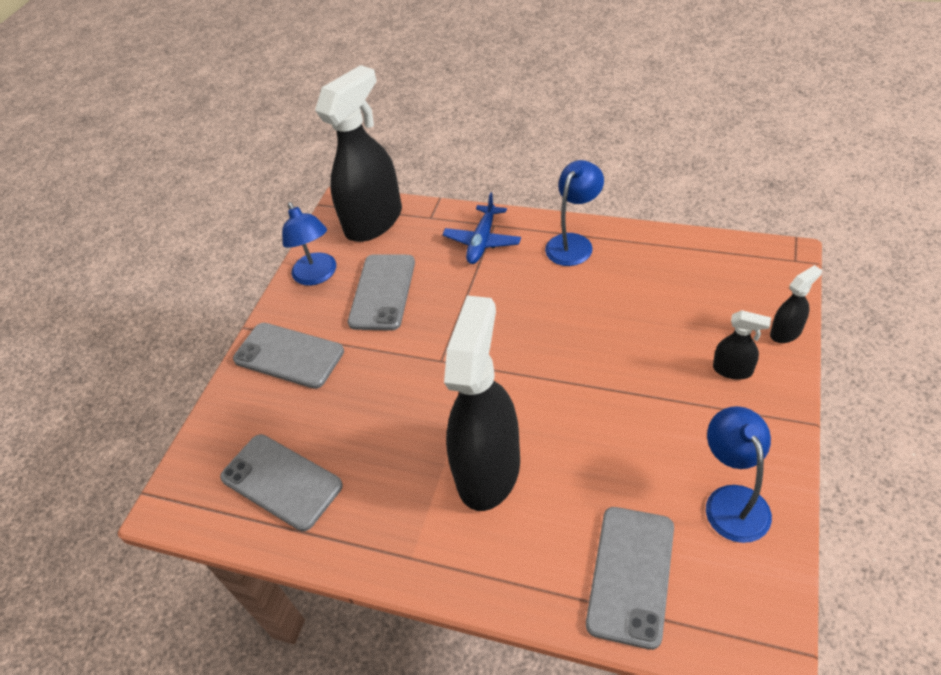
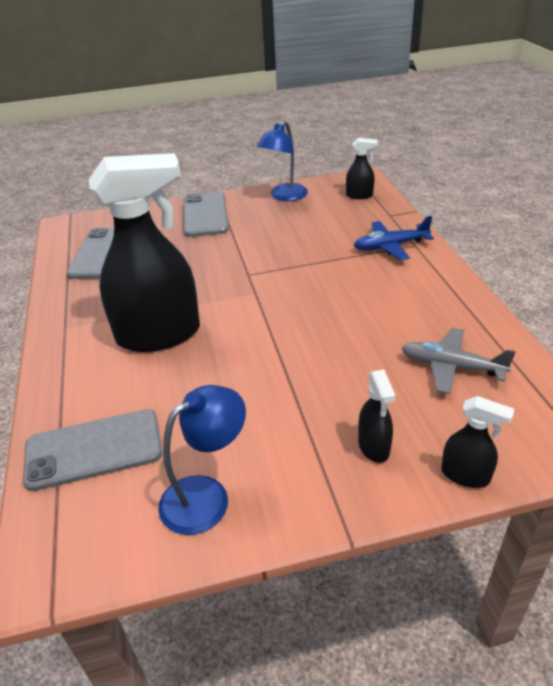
camera: 55 degrees right, 10 degrees down
(374, 221) = (359, 195): black spray bottle -> black spray bottle, size x0.43
(382, 292) = (293, 225): grey phone -> none
(573, 243) = (440, 291): blue lamp -> none
(671, 284) = (451, 367): none -> grey plane

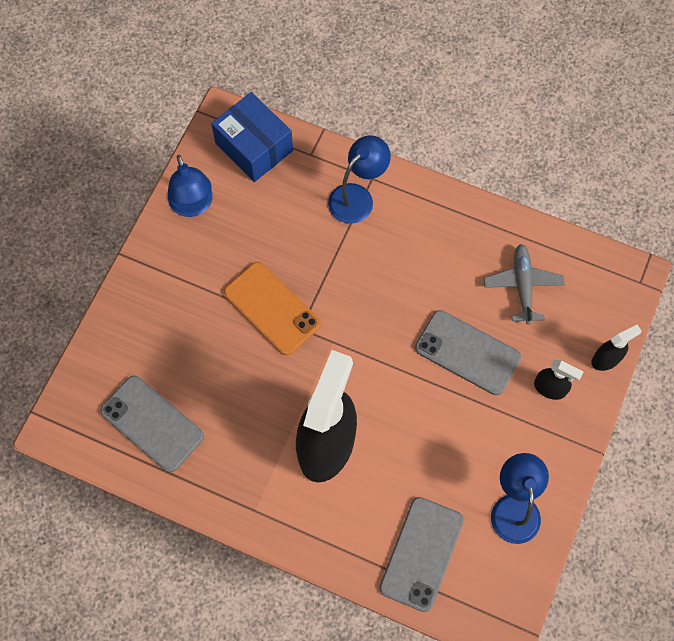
camera: 55 degrees left, 30 degrees up
(205, 215) = (162, 295): grey phone -> grey phone (467, 352)
(249, 256) = (272, 308): none -> orange phone
(359, 195) = (254, 147): black spray bottle -> blue box
(390, 246) = (357, 197): blue plane -> blue lamp
(451, 367) = (522, 286): grey plane -> grey plane turned 120 degrees clockwise

